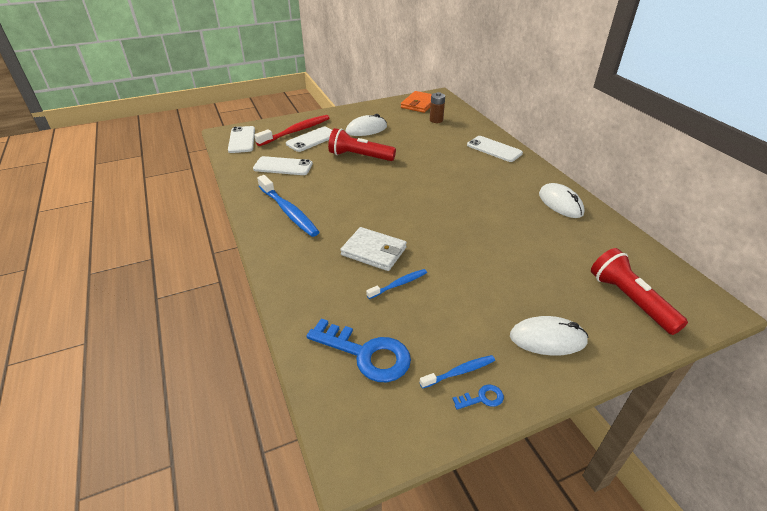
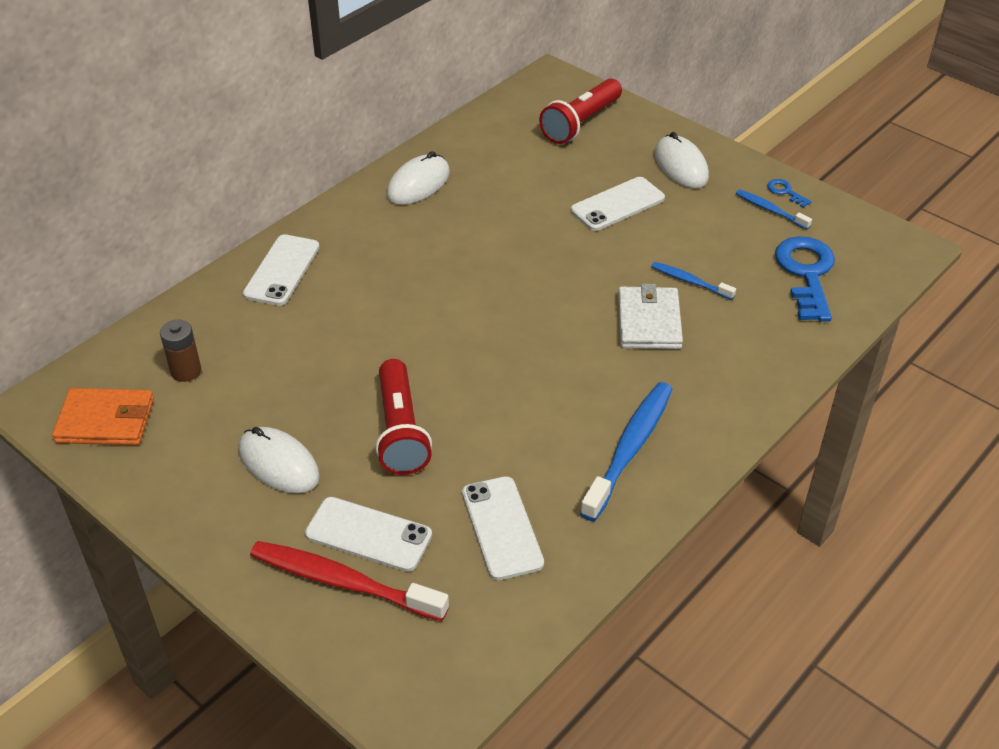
camera: 115 degrees left, 5 degrees up
(242, 140) = (434, 665): white phone -> white phone (617, 204)

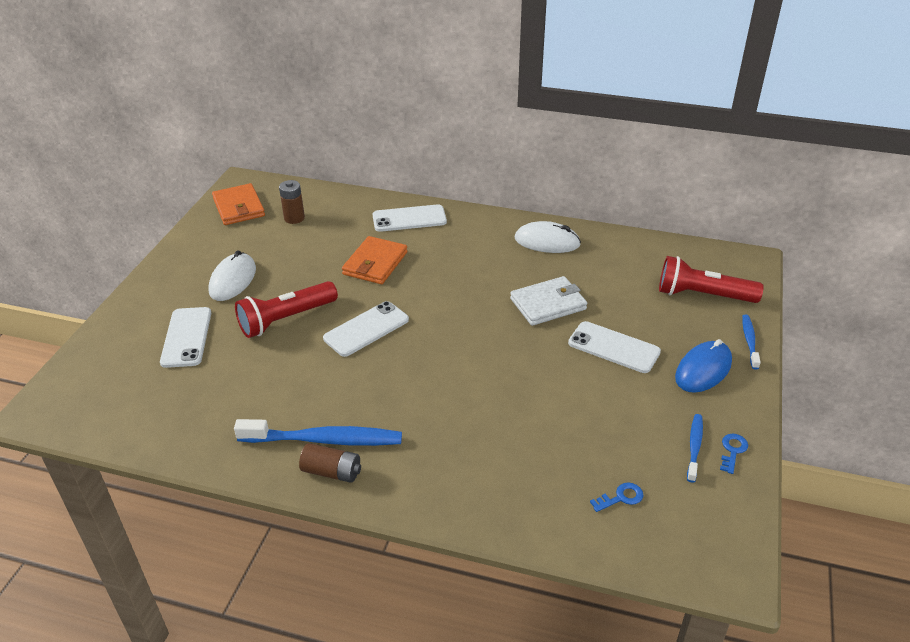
camera: 65 degrees right, 5 degrees down
(343, 582) = (143, 341): red toothbrush -> none
(349, 325) = (375, 263): none -> orange wallet
(502, 528) = (215, 396): white phone -> white phone (366, 329)
(649, 321) = (479, 408): white wallet -> white wallet (548, 304)
(680, 455) = (332, 472): none -> brown battery
(681, 166) = (703, 370): white mouse -> blue mouse
(690, 281) = (548, 420): blue toothbrush -> blue toothbrush (749, 341)
(806, 274) = (621, 497): blue key -> blue key, size x0.43

